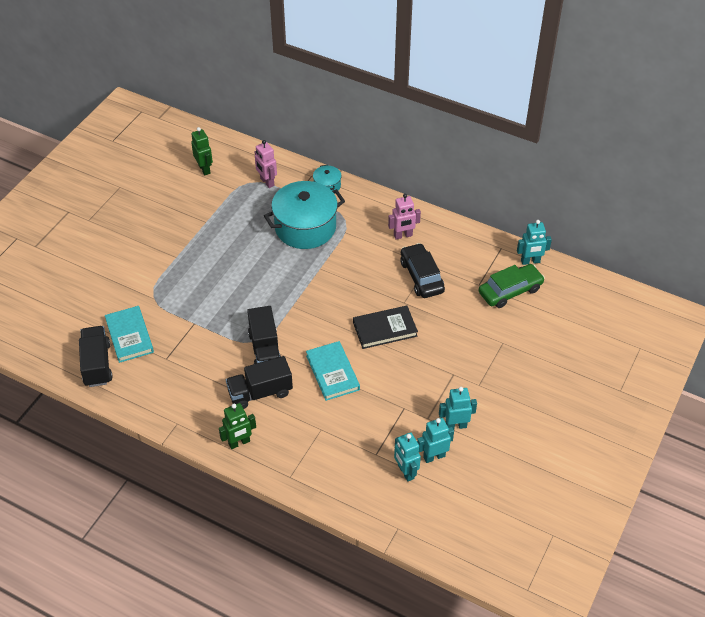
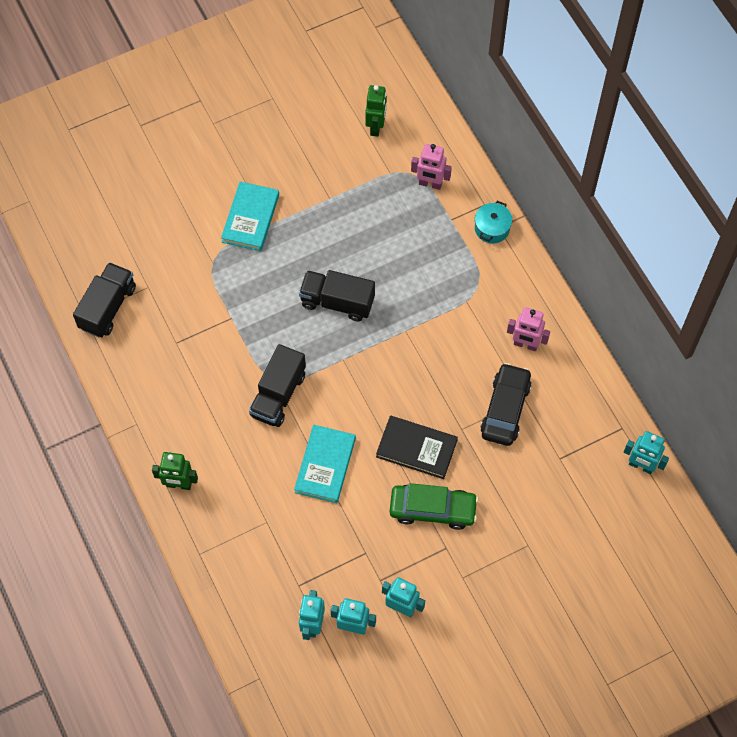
camera: 35 degrees right, 15 degrees up
(129, 336) = (159, 293): turquoise book -> turquoise book (250, 218)
(260, 392) = (238, 441): black truck -> black truck (337, 302)
(267, 182) = (430, 184): pink robot -> pink robot turned 75 degrees counterclockwise
(305, 227) = (428, 269): turquoise pot -> none
(510, 291) = (587, 488): green car -> green car (432, 510)

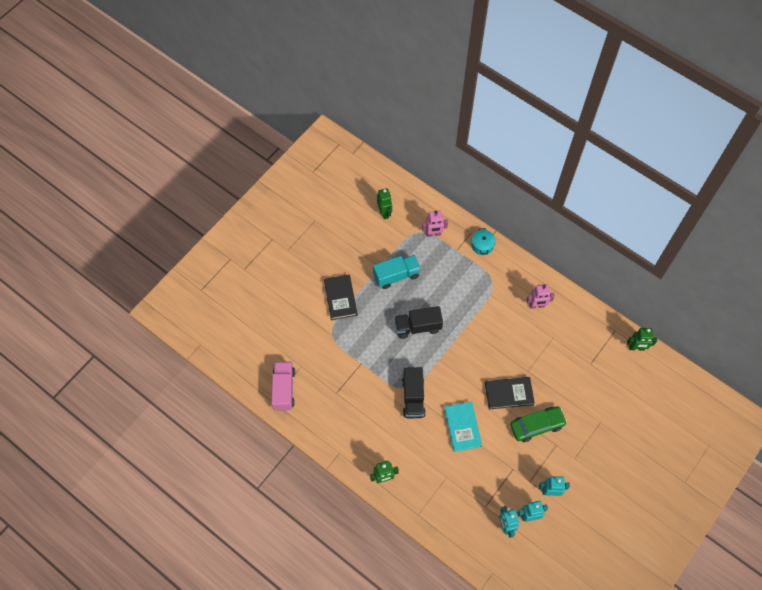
camera: 25 degrees left, 0 degrees up
(108, 307) = (284, 389): black truck -> pink truck
(250, 218) = (340, 298): turquoise book -> black book
(345, 220) = (396, 276): none -> turquoise truck
(505, 409) = (546, 348): black car -> none
(641, 466) = (636, 348): turquoise robot -> green robot

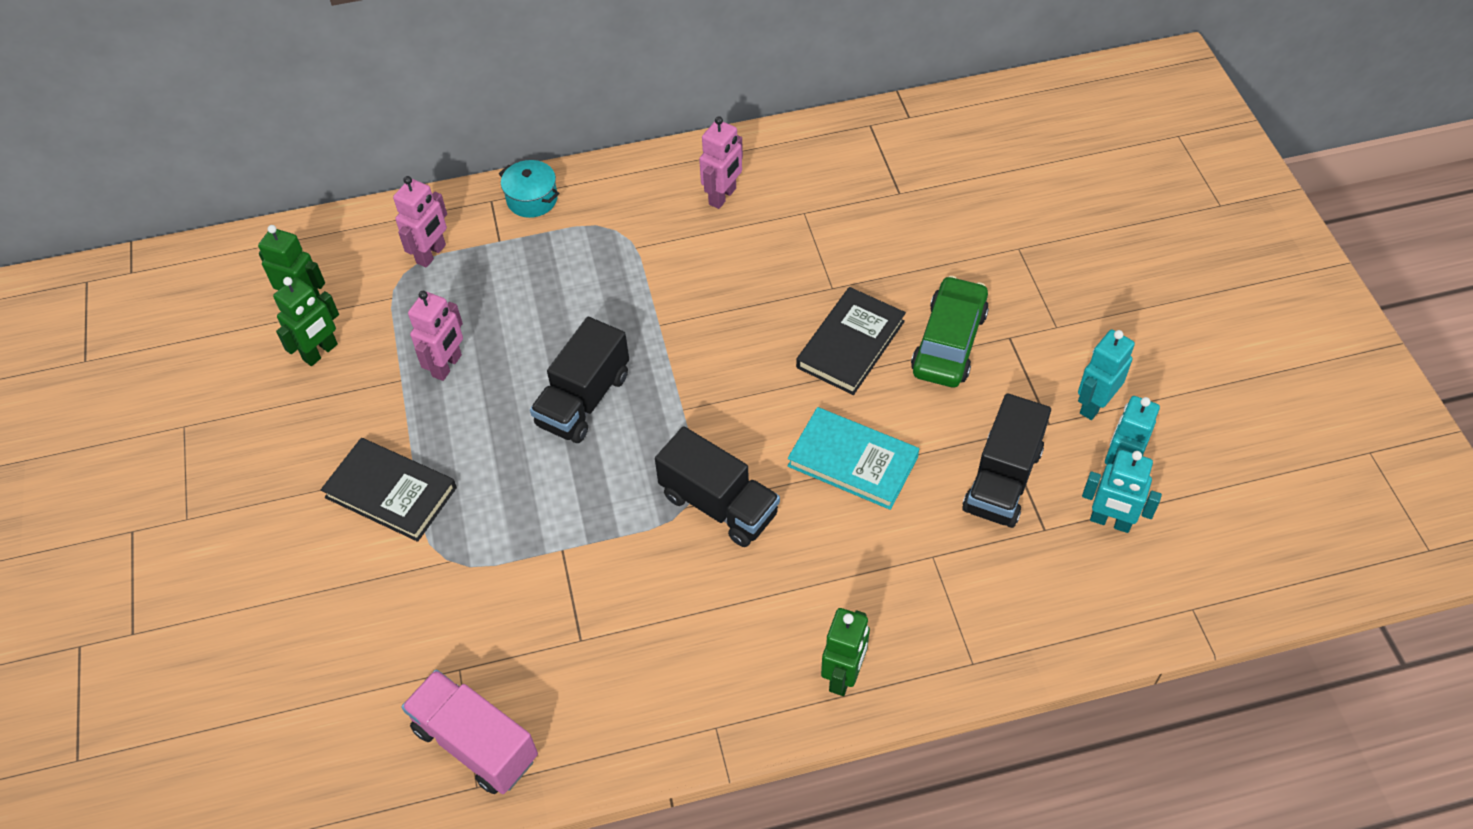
camera: 50 degrees left, 10 degrees down
(396, 276) = (447, 366): turquoise truck -> pink robot
(494, 480) = (1002, 480): none -> black truck
(636, 348) = (926, 117): green robot -> green robot (321, 352)

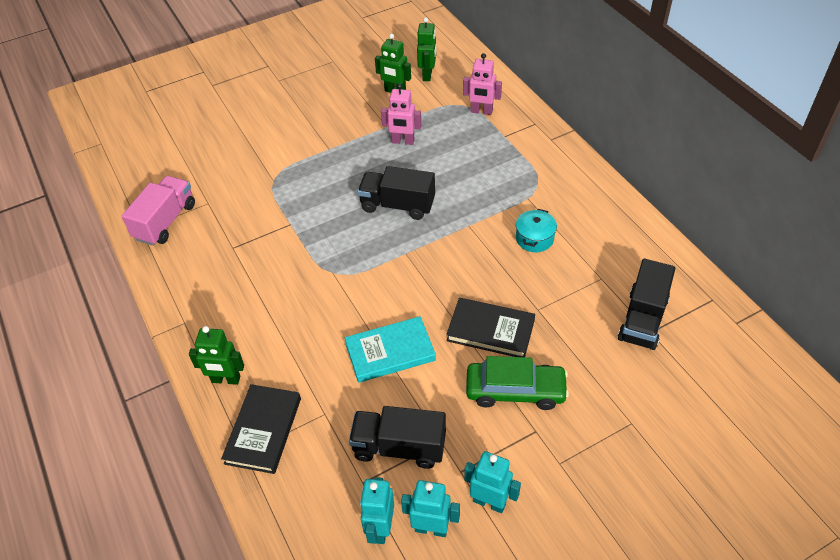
camera: 75 degrees right, 5 degrees down
(391, 492) = (311, 145): black book -> black book (263, 430)
(532, 199) = (544, 140): turquoise pot -> turquoise pot (534, 238)
(719, 505) = (338, 288): black truck -> black truck (642, 319)
(723, 196) = (594, 230): pink robot -> none
(852, 461) = (390, 352): turquoise book -> turquoise book turned 60 degrees clockwise

